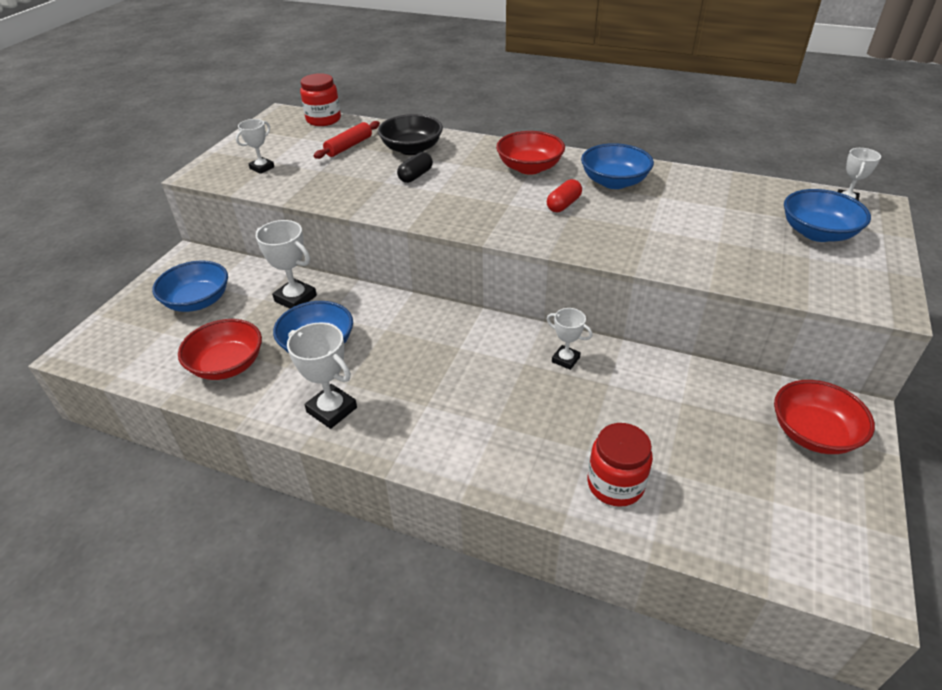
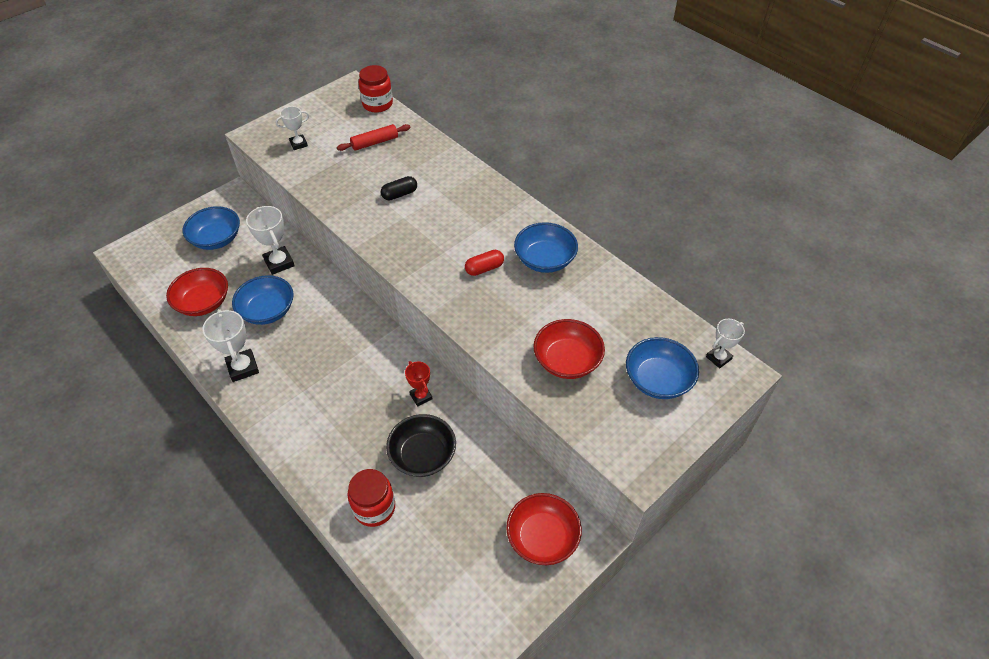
camera: 25 degrees right, 10 degrees up
(412, 149) = (418, 163): black bowl -> black bowl (423, 455)
(529, 168) = (492, 218): red bowl -> red bowl (567, 361)
(565, 359) = (421, 396): white trophy -> red trophy

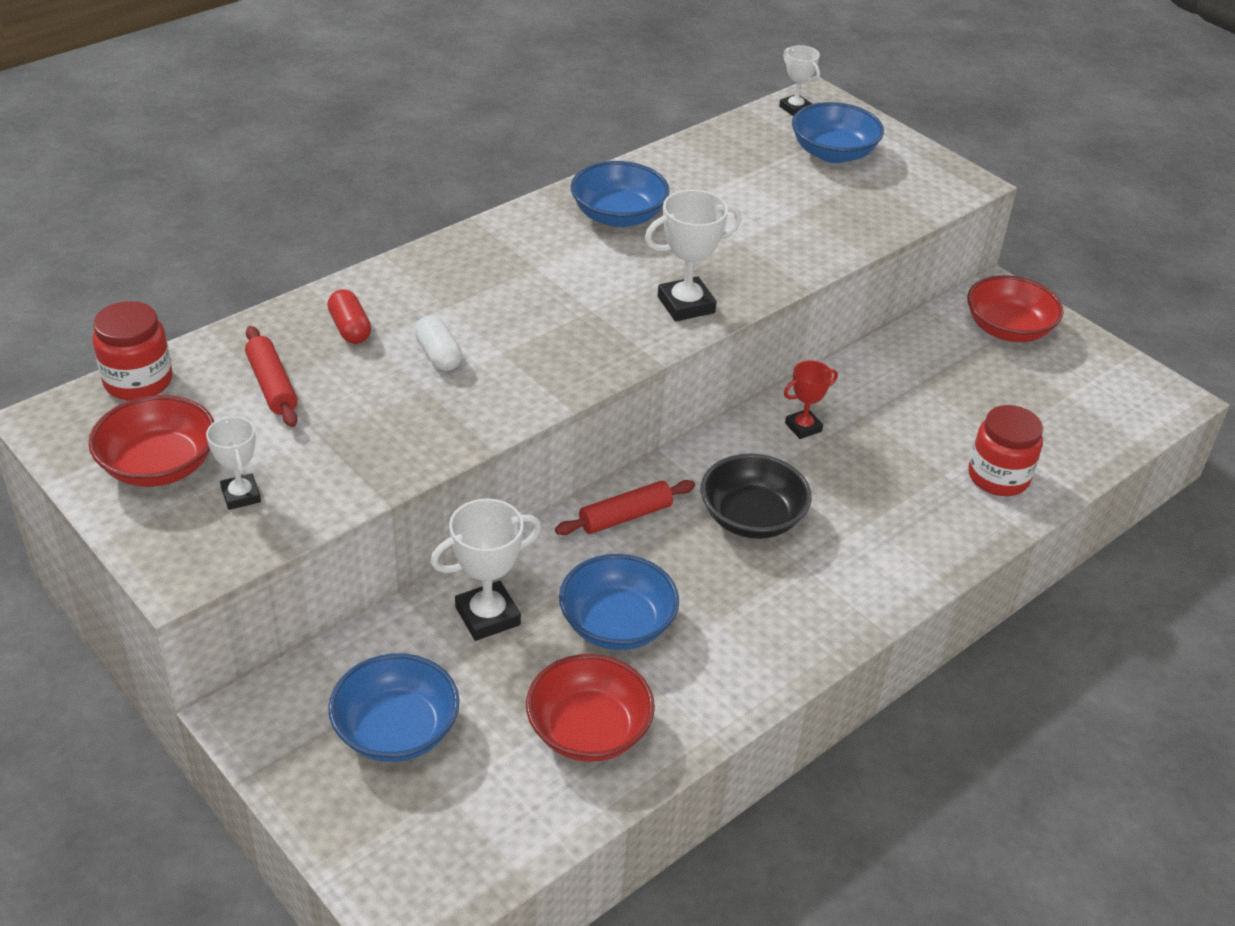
camera: 90 degrees left, 10 degrees down
(243, 367) = (755, 649): white trophy -> white trophy (686, 305)
(344, 312) = (625, 516): none -> red rolling pin
(399, 194) = (438, 355): black capsule -> white capsule
(423, 455) = (906, 428): black bowl -> black bowl (752, 518)
(484, 268) = (633, 272): red capsule -> red capsule (350, 328)
(567, 361) = (809, 215): red bowl -> red bowl (159, 466)

